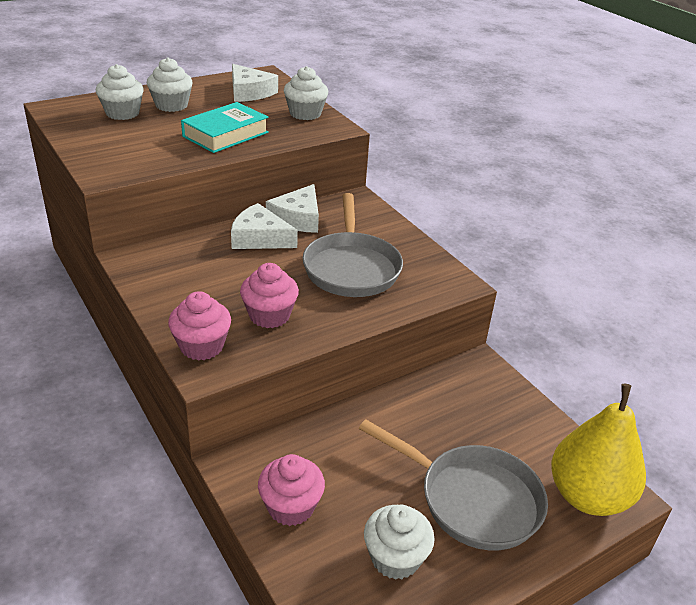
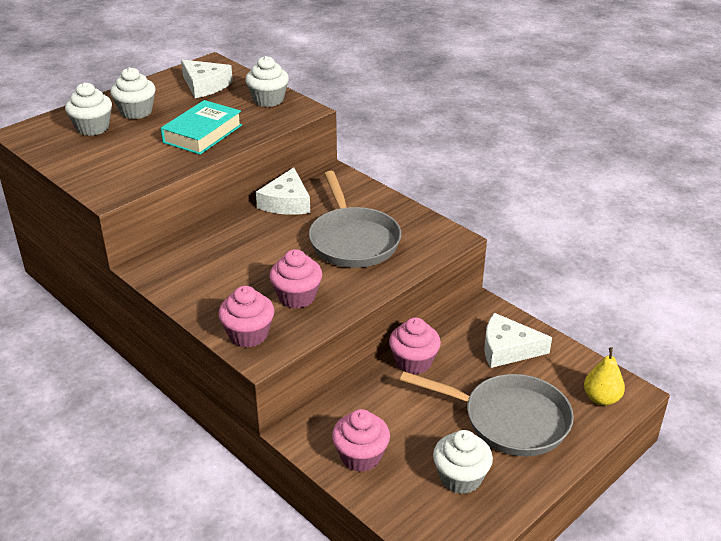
camera: 10 degrees left, 0 degrees up
(259, 238) = (258, 227): white cheese -> white cheese (507, 349)
(385, 410) = (413, 362): none -> pink cupcake
(588, 496) = (601, 398): yellow pear -> yellow pear, size x0.53

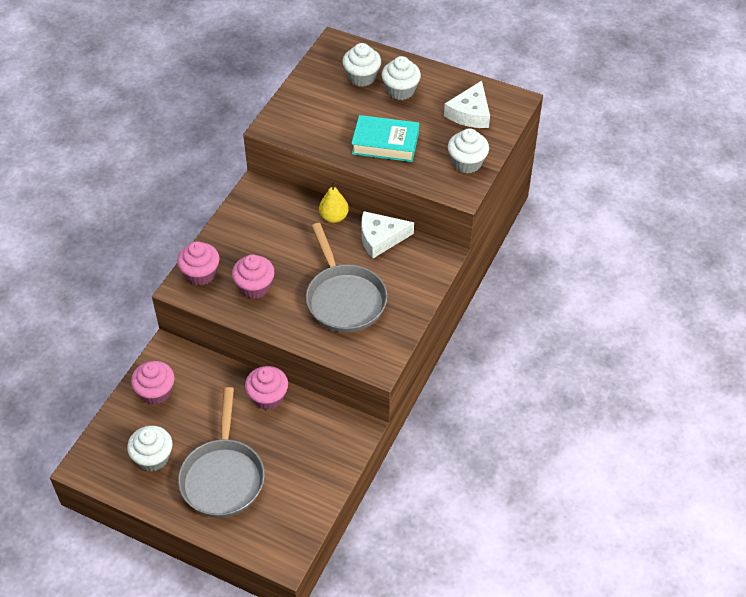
camera: 70 degrees right, 15 degrees up
(353, 240) = (344, 299): grey pan -> grey pan turned 75 degrees counterclockwise
(507, 349) = (308, 458): white cheese -> none
(601, 398) = (270, 538): yellow pear -> yellow pear (334, 217)

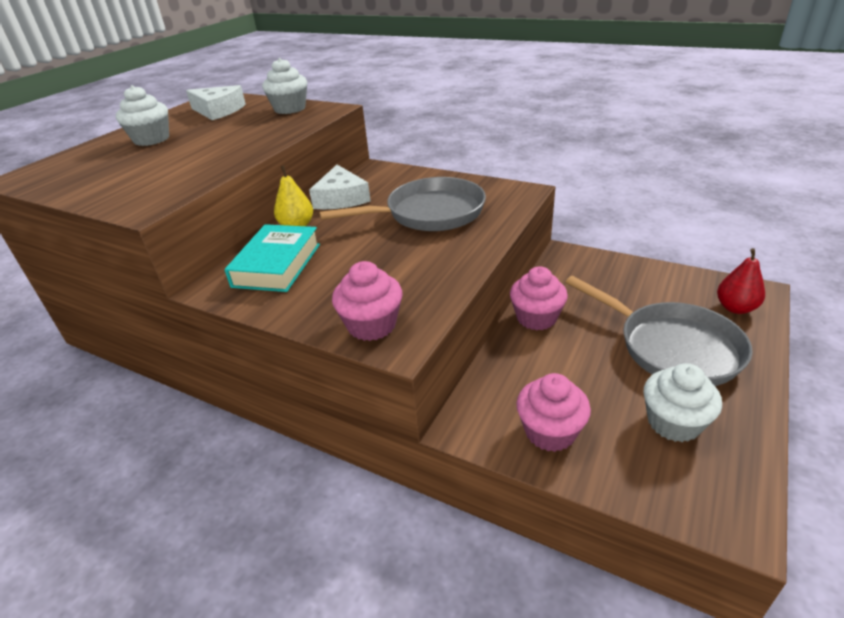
camera: 85 degrees left, 15 degrees down
(223, 477) = (672, 347): grey pan -> grey pan turned 45 degrees clockwise
(255, 287) = (404, 274): pink cupcake -> none
(265, 535) = (735, 308): none -> red pear
(362, 77) = (105, 159): white cupcake -> none
(385, 143) = (234, 142): turquoise book -> turquoise book (277, 265)

